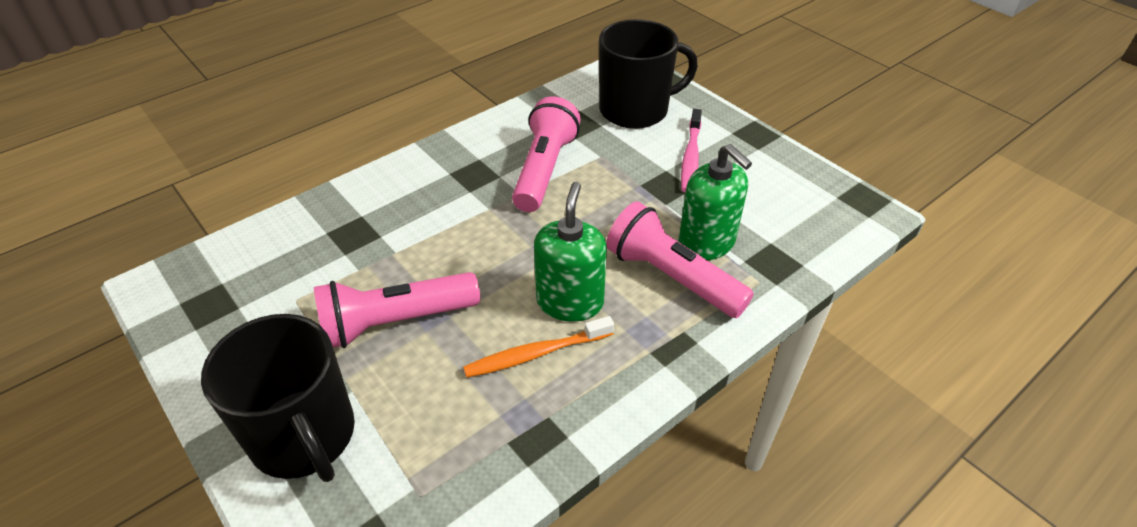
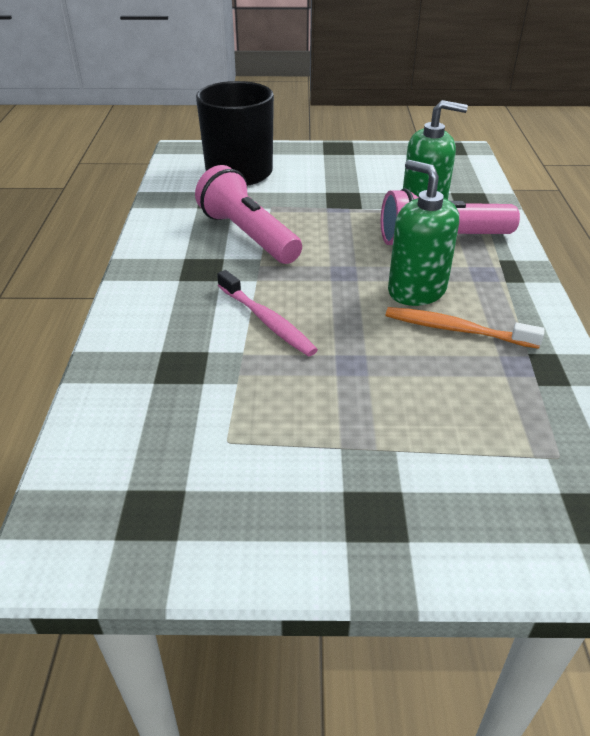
camera: 50 degrees left, 5 degrees down
(304, 436) = (426, 506): black mug -> none
(395, 322) = (336, 387): pink flashlight -> none
(536, 354) = (456, 330): orange toothbrush -> orange toothbrush turned 90 degrees clockwise
(691, 157) = (326, 177): pink toothbrush -> pink toothbrush (267, 321)

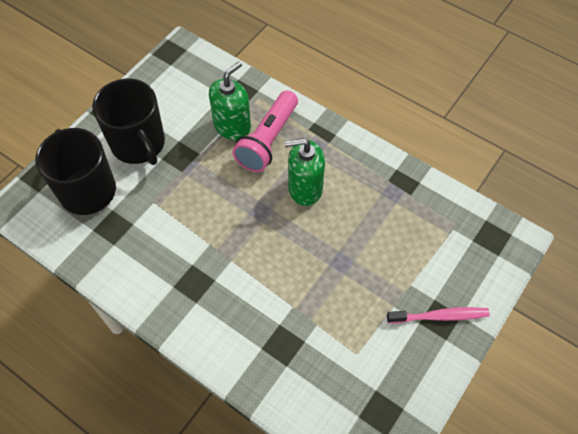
camera: 55 degrees left, 20 degrees up
(248, 235) = (178, 235): pink flashlight -> none
(267, 321) = (275, 279): pink toothbrush -> pink toothbrush (439, 316)
(324, 174) = (139, 144): none -> black mug
(456, 330) = (350, 196): orange toothbrush -> none

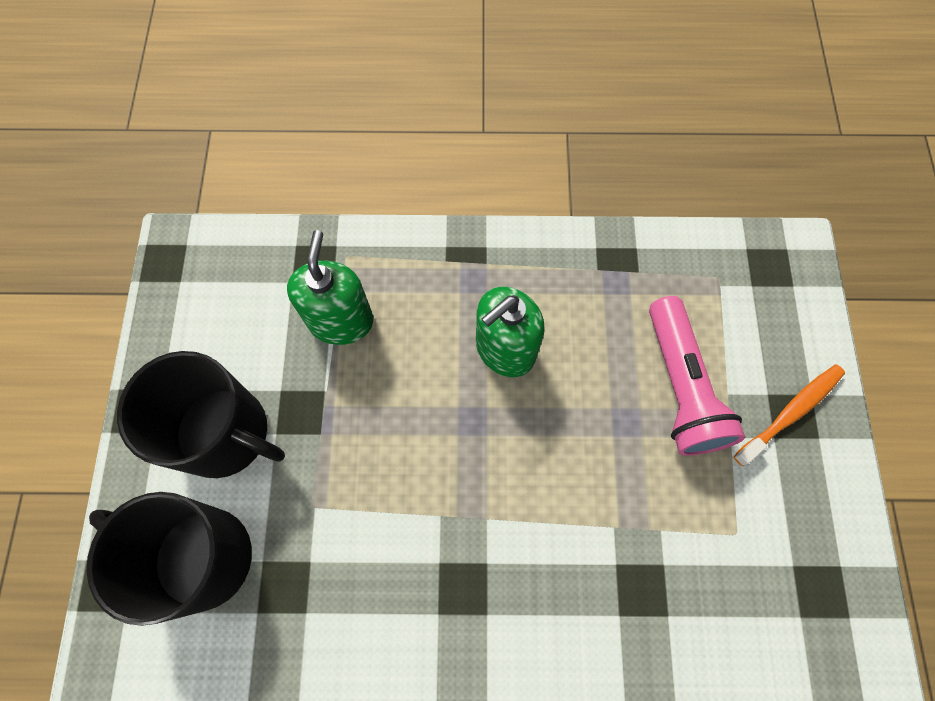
camera: 35 degrees left, 10 degrees up
(267, 140) = (404, 311): pink flashlight -> pink flashlight (680, 387)
(439, 316) = (790, 412): pink toothbrush -> orange toothbrush

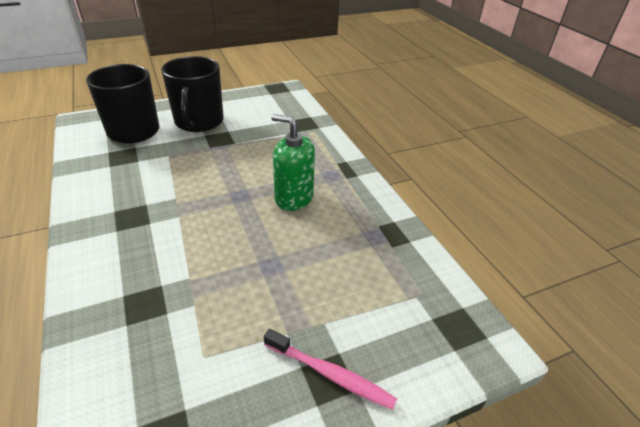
camera: 65 degrees right, 30 degrees down
(341, 321) = (276, 138): green soap dispenser -> none
(680, 387) = (314, 290): pink flashlight -> none
(790, 412) = (330, 374): orange toothbrush -> pink toothbrush

